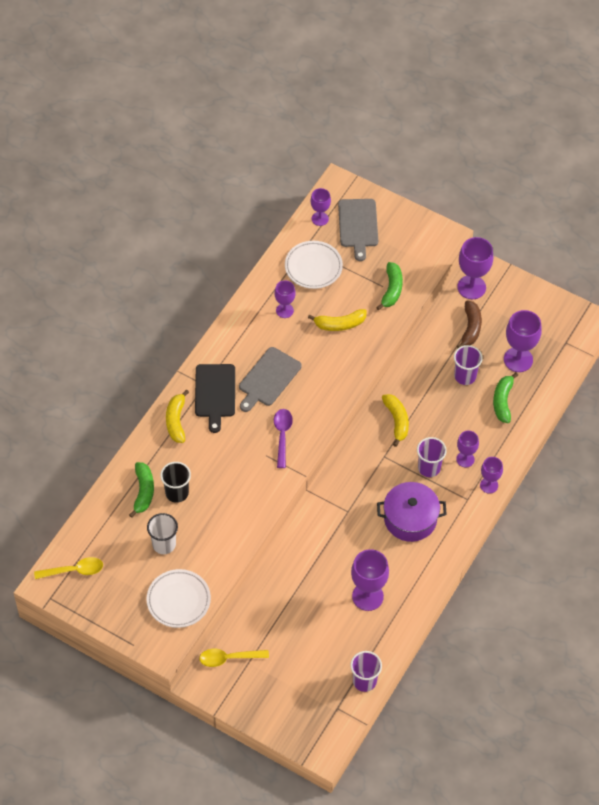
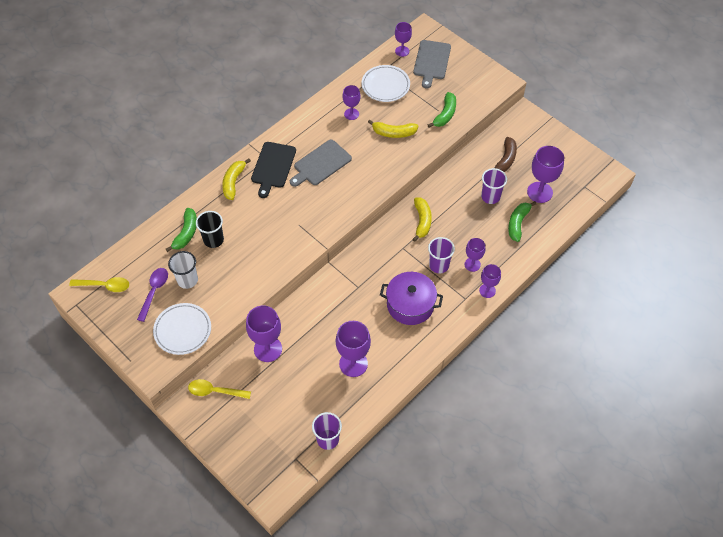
camera: 15 degrees right, 0 degrees up
(282, 435) = (317, 211): purple spoon -> purple spoon (154, 291)
(471, 287) = (515, 128): purple goblet -> purple goblet (268, 349)

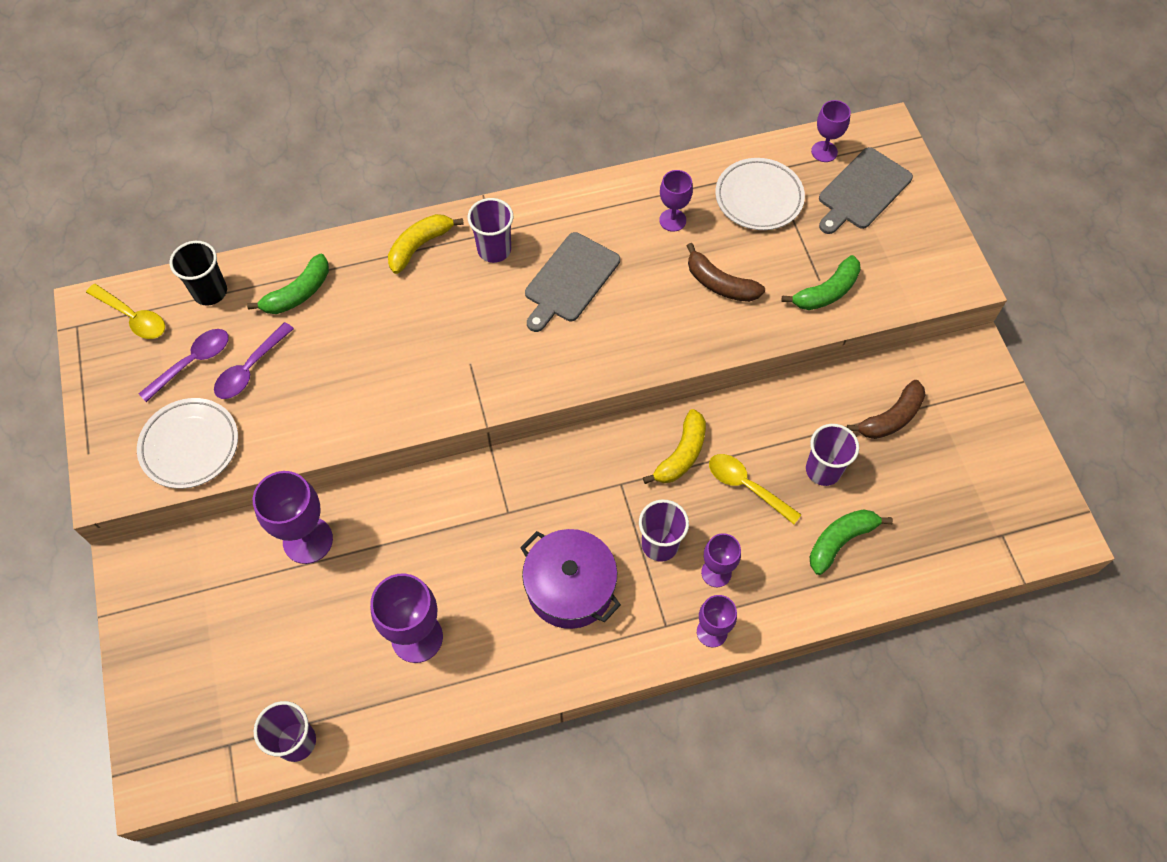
camera: 30 degrees right, 5 degrees up
(187, 280) = (250, 369): white cup -> purple spoon
(213, 240) = (329, 324): black cup -> black cup (210, 292)
(215, 391) = (189, 565): yellow spoon -> yellow spoon (746, 486)
(273, 167) = (494, 249): black cutting board -> purple cup
(321, 164) = (570, 280): grey cutting board -> grey cutting board turned 45 degrees counterclockwise
(393, 133) = (720, 283): yellow banana -> brown banana
(539, 192) = (914, 505): purple goblet -> none

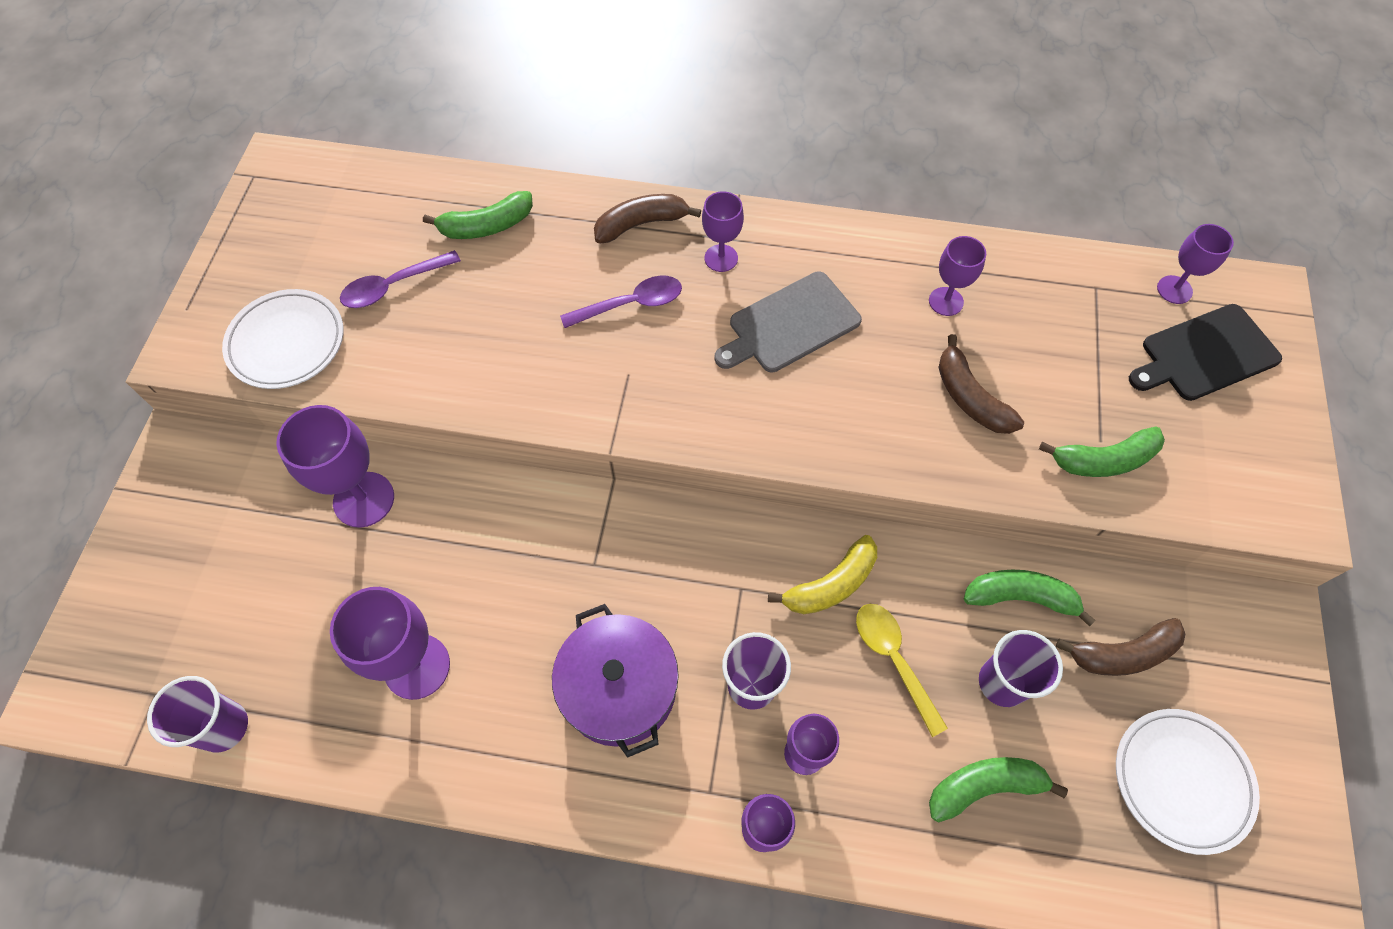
camera: 25 degrees right, 0 degrees up
(133, 317) = (311, 188): yellow spoon -> none
(193, 362) = (341, 256): purple spoon -> purple spoon (631, 304)
(210, 292) = (400, 191): black cup -> none
(420, 246) = (641, 224): yellow banana -> brown banana
(494, 249) = (721, 258): purple cup -> purple goblet
(758, 198) = (1065, 314): white plate -> white plate (1181, 781)
(811, 409) = (1020, 597): none -> green banana
(862, 191) = (1205, 354): grey cutting board -> black cutting board

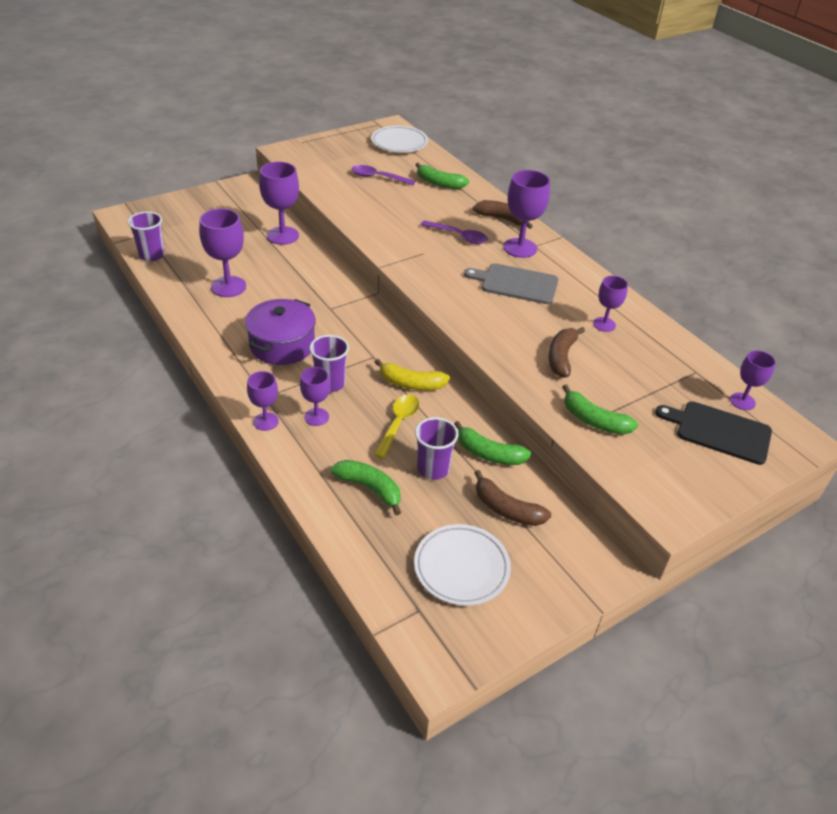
camera: 45 degrees right, 20 degrees down
(287, 343) = (318, 169): white plate -> white plate (399, 143)
(721, 258) = (520, 248): purple goblet -> purple goblet, size x1.66
(1020, 597) = (489, 453): green banana -> green banana turned 150 degrees clockwise

